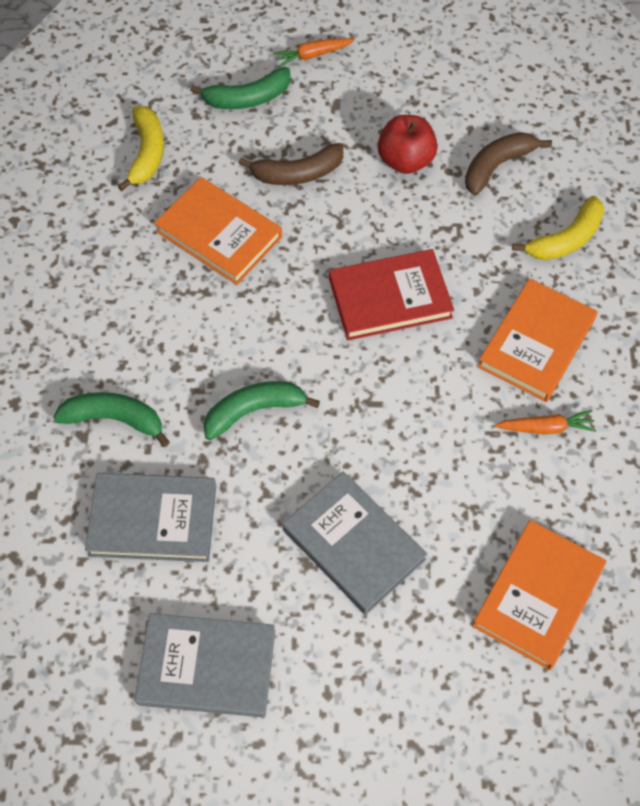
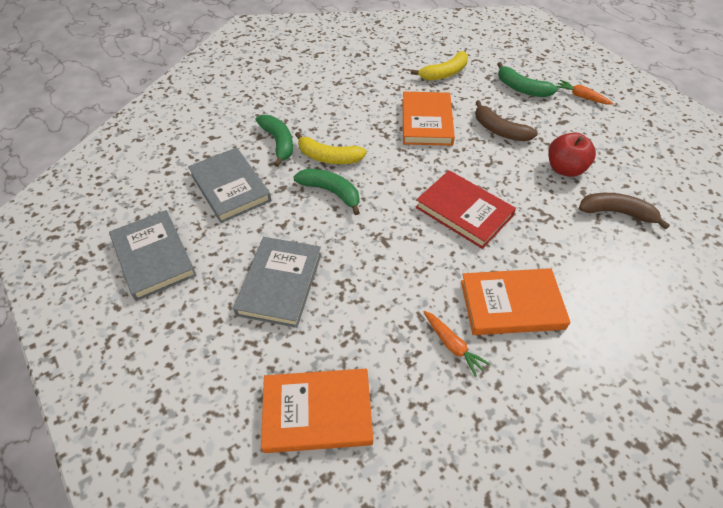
camera: 55 degrees right, 10 degrees down
(566, 239) = (608, 278): yellow banana -> yellow banana (328, 157)

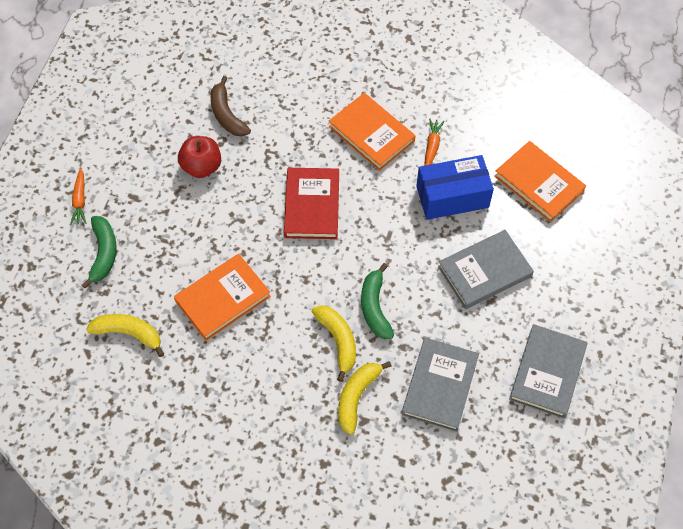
camera: 130 degrees left, 10 degrees up
(278, 142) = (357, 397): green banana -> yellow banana
(378, 318) = (452, 197): none -> blue box
(499, 130) = (187, 236): brown banana -> none

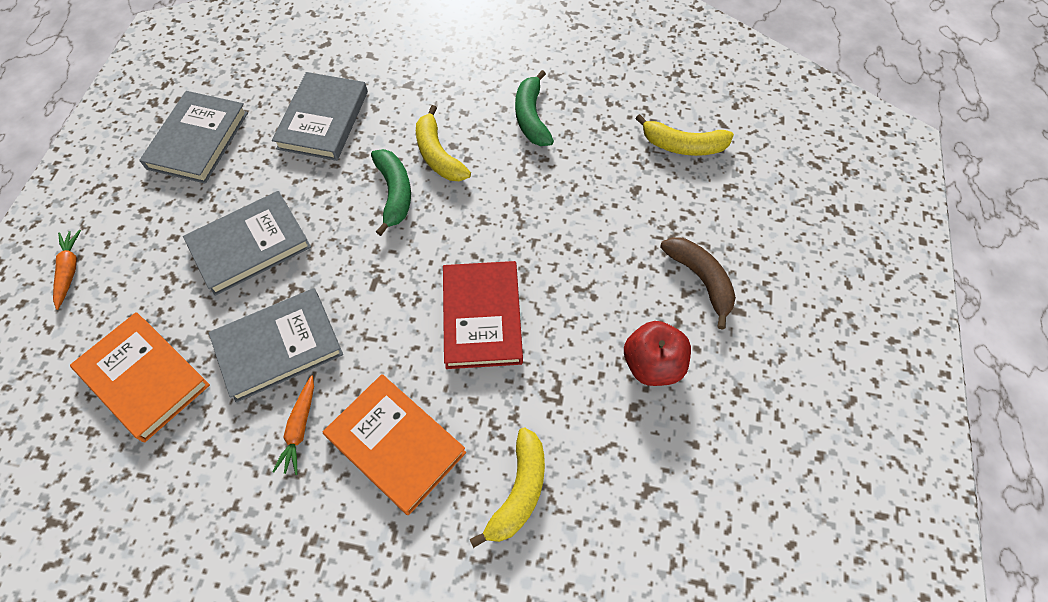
camera: 175 degrees right, 0 degrees up
(80, 200) = (809, 299): orange carrot -> orange carrot (69, 271)
(103, 253) = (748, 231): green banana -> green banana (531, 117)
(223, 299) = (582, 189): orange book -> none
(227, 115) = (635, 462): brown banana -> brown banana (701, 280)
(357, 397) = (415, 104): yellow banana -> yellow banana (519, 492)
(452, 197) = (278, 346): blue box -> grey book

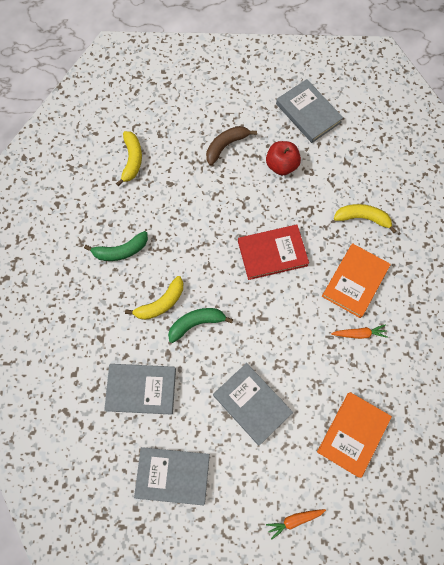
camera: 100 degrees left, 10 degrees up
(278, 346) = (315, 361): grey book -> grey book (308, 113)

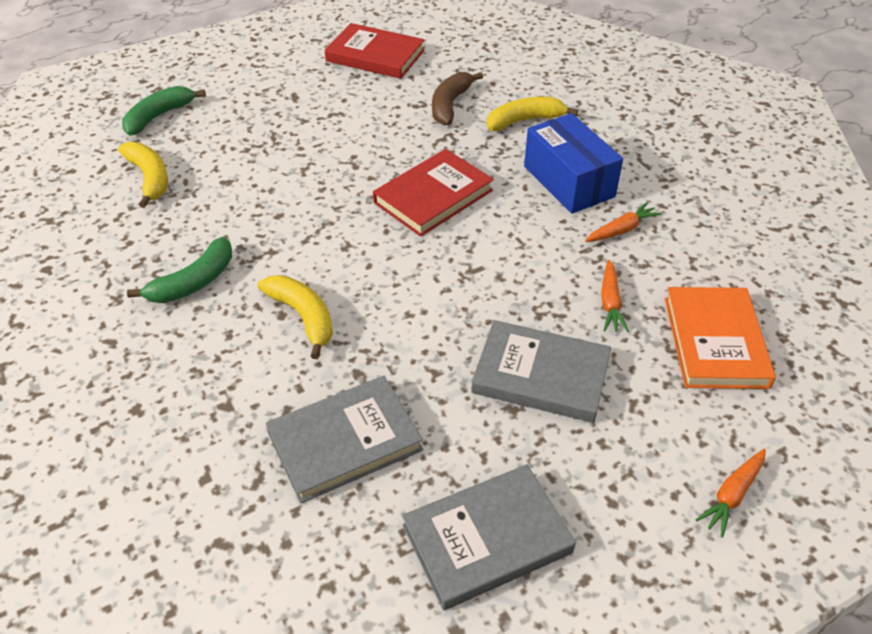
camera: 30 degrees left, 25 degrees down
(161, 303) = (303, 317): yellow banana -> yellow banana turned 60 degrees counterclockwise
(196, 323) = (378, 317): green banana -> green banana (159, 116)
(226, 146) = (285, 118): brown banana -> brown banana (450, 105)
(281, 165) = (377, 110): red apple -> none
(308, 113) = (375, 56): grey book -> red book
(317, 379) = (610, 302): none -> orange carrot
(355, 281) = (568, 181): orange book -> blue box

